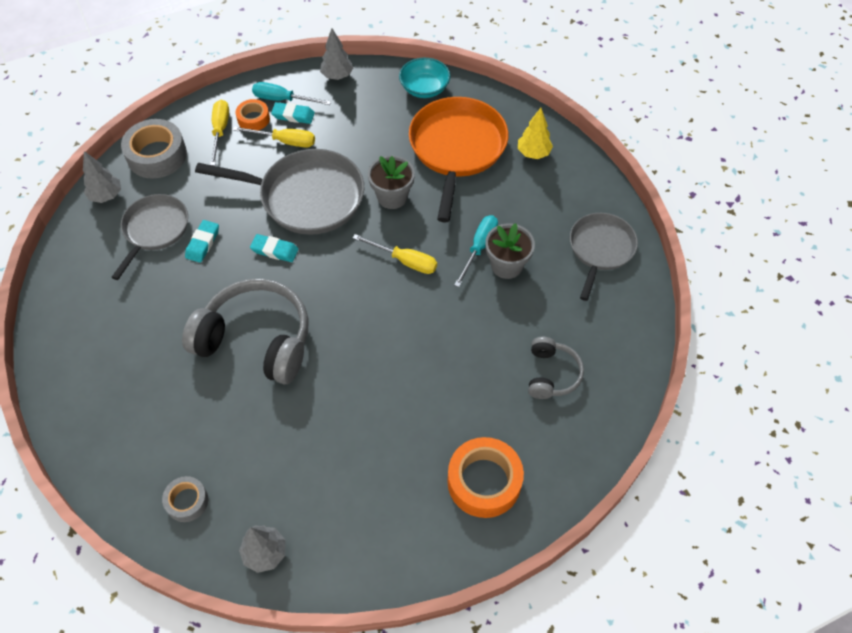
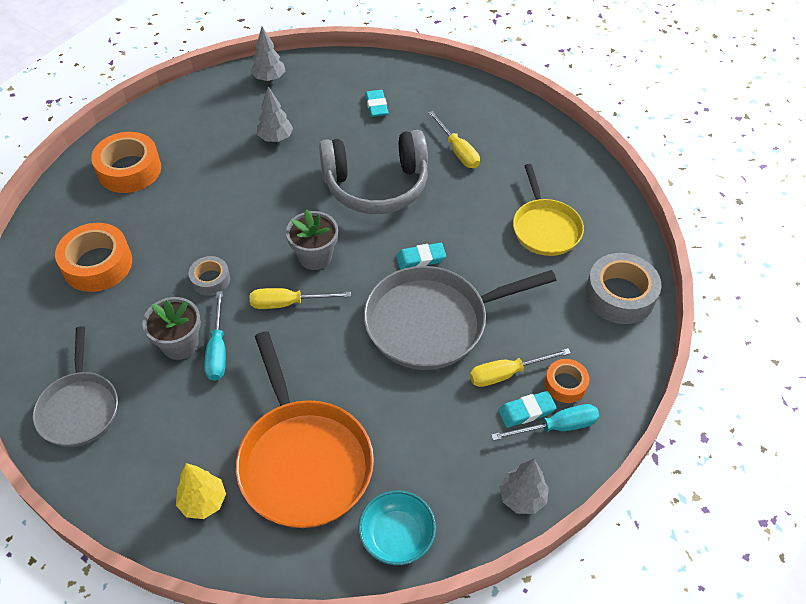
camera: 150 degrees right, 5 degrees down
(106, 196) = (621, 237): grey tree -> grey tree (276, 138)
(154, 230) = (545, 228): grey pan -> yellow pan
(187, 501) = (343, 81): grey tape -> grey tape (210, 280)
(203, 243) = (491, 236): turquoise eraser -> turquoise eraser (376, 106)
(220, 131) = (586, 352): yellow screwdriver -> yellow screwdriver (457, 151)
(392, 197) = (343, 364): grey flower pot -> grey flower pot (315, 256)
(551, 374) = (97, 264): grey headphones -> orange tape

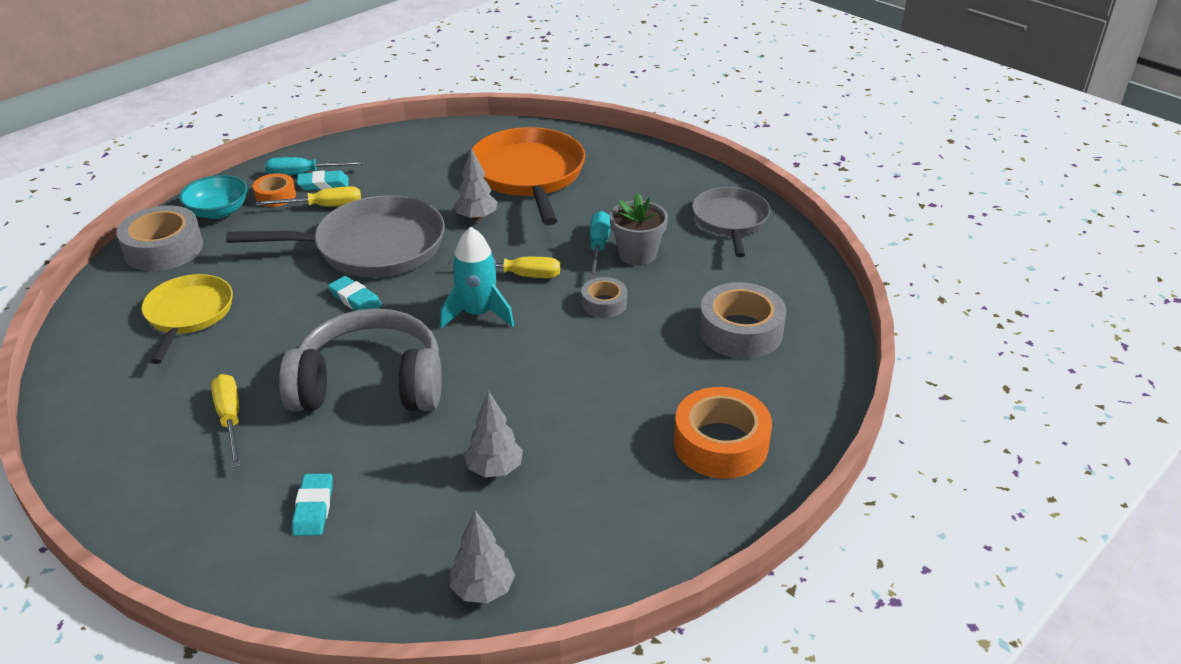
camera: 170 degrees left, 15 degrees down
(97, 264) = (740, 331): orange tape -> grey tape
(203, 502) = (614, 163): yellow tree -> none
(315, 256) = (478, 313): grey flower pot -> turquoise rocket
(397, 536) = (467, 136): turquoise bowl -> turquoise bowl (218, 211)
(420, 259) = (355, 299): turquoise eraser -> turquoise eraser turned 45 degrees clockwise
(522, 497) = (361, 144): grey tree -> grey tree (476, 218)

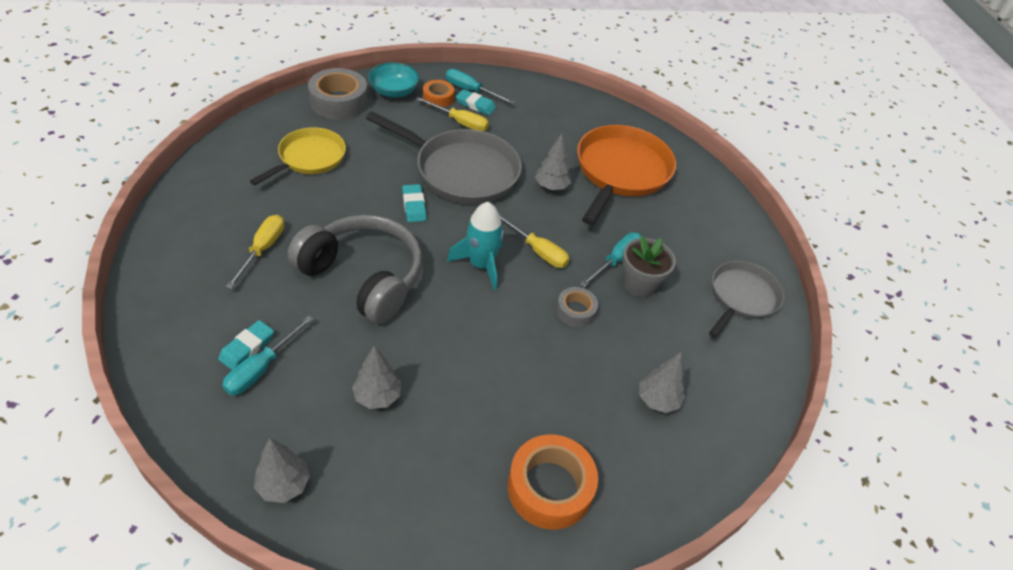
camera: 30 degrees right, 10 degrees up
(349, 516) = (261, 368): none -> turquoise screwdriver
(740, 331) = (657, 400): grey tape -> grey tree

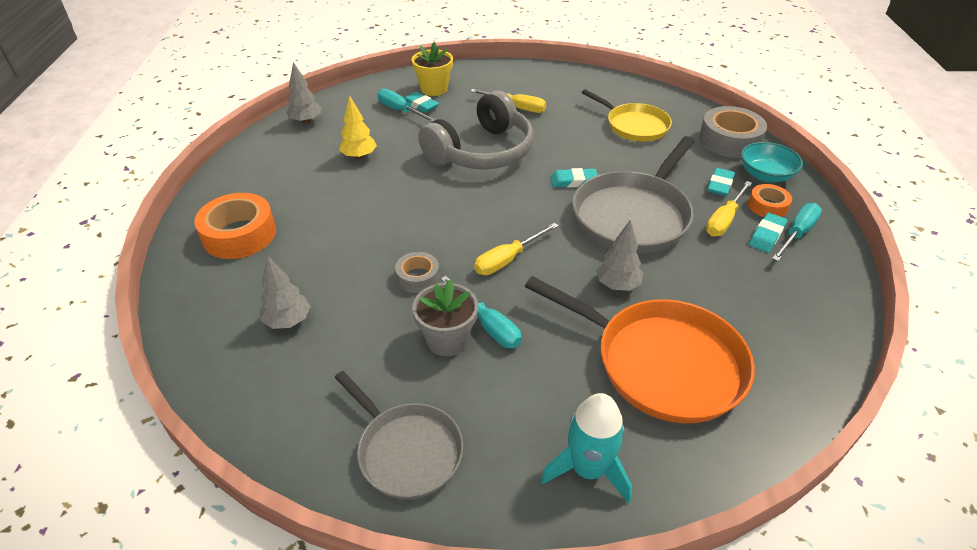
camera: 105 degrees right, 5 degrees down
(200, 337) = (434, 89): none -> yellow flower pot
(377, 396) = (359, 156): grey tree -> yellow tree
(411, 117) = (720, 185): none -> turquoise eraser
(481, 265) = (490, 218): turquoise rocket -> turquoise rocket (588, 469)

